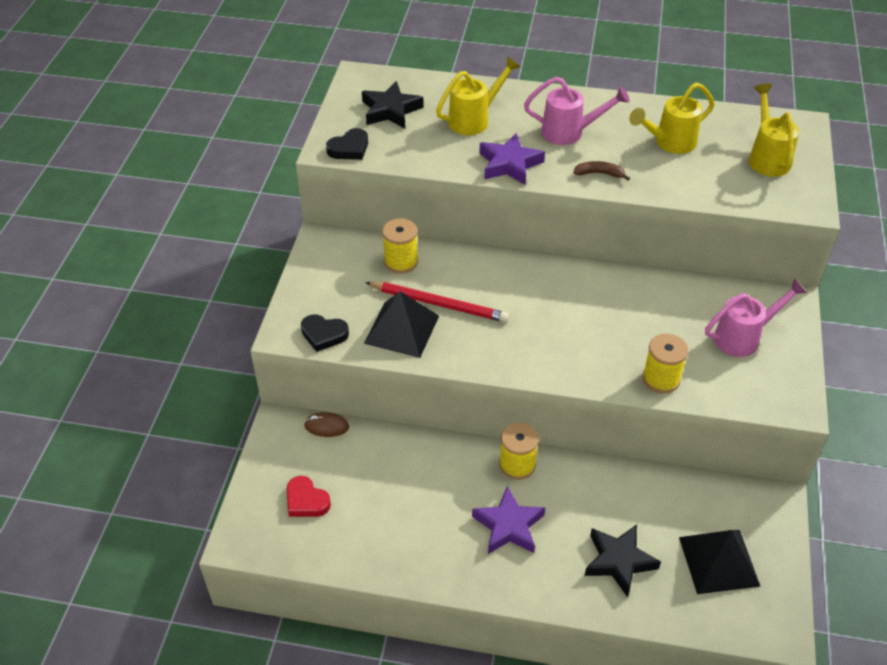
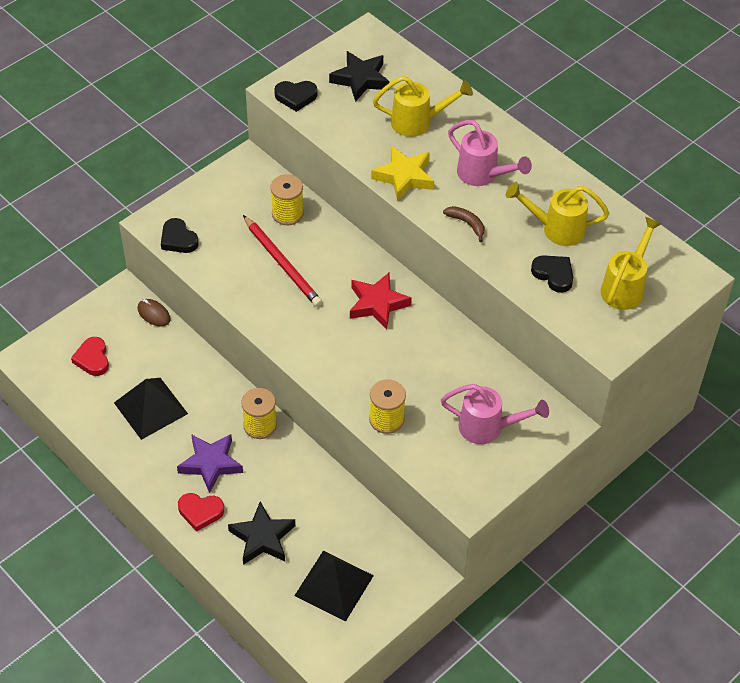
camera: 35 degrees right, 5 degrees up
(401, 329) = (236, 267): black pyramid -> black pyramid (150, 408)
(509, 164) = (404, 177): purple star -> yellow star
(543, 575) = (200, 512): none -> red heart
(552, 292) = (377, 304): none -> red star
(707, 176) = (553, 274): none -> black heart

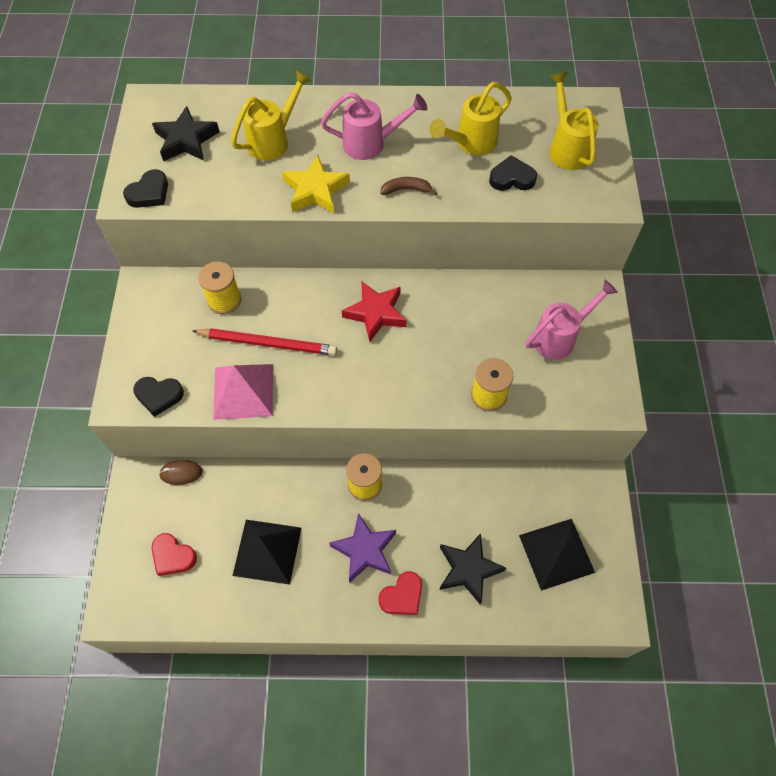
camera: 45 degrees left, 10 degrees up
(231, 280) = (243, 391): none -> pink pyramid

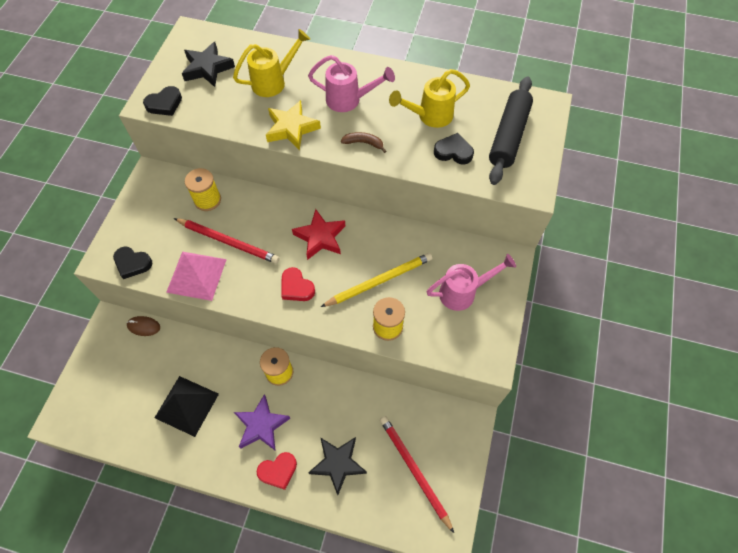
camera: 15 degrees right, 0 degrees up
(173, 556) = (115, 390): red heart -> red heart (296, 287)
(461, 347) = (379, 281): none -> yellow pencil
(556, 553) = (414, 470): black pyramid -> red pencil
(566, 148) = (508, 136): yellow watering can -> black rolling pin

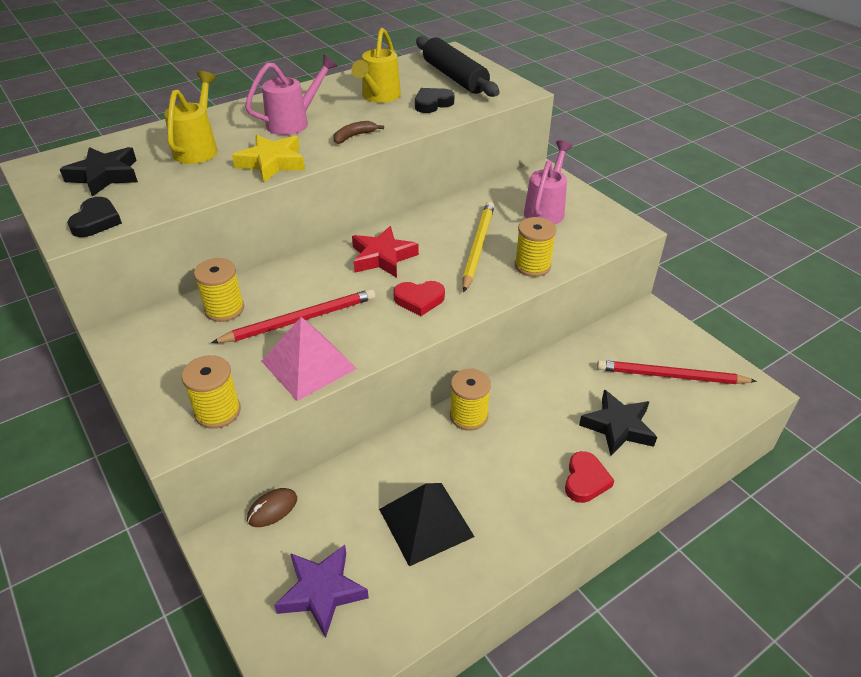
camera: 50 degrees left, 20 degrees down
(132, 263) = (218, 411): black heart -> yellow spool
(261, 425) = (518, 465): purple star -> purple star (322, 592)

